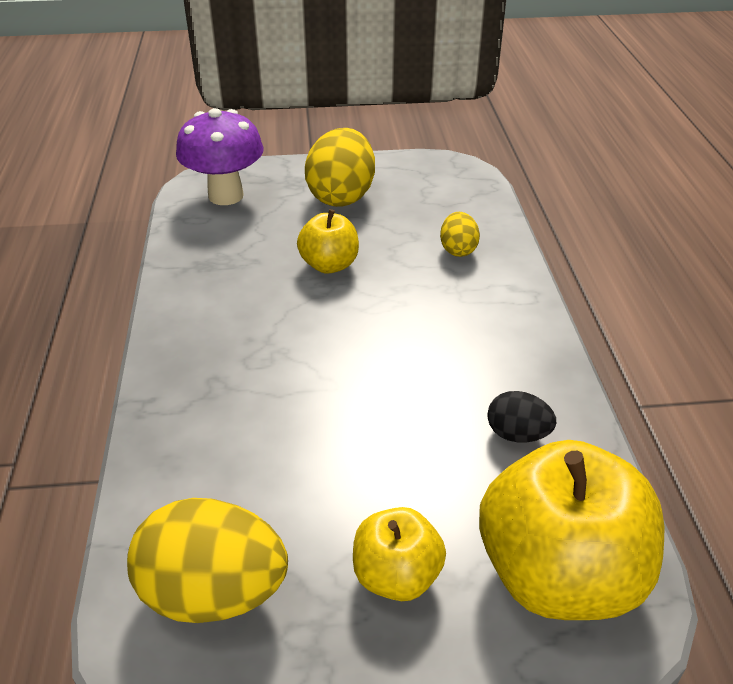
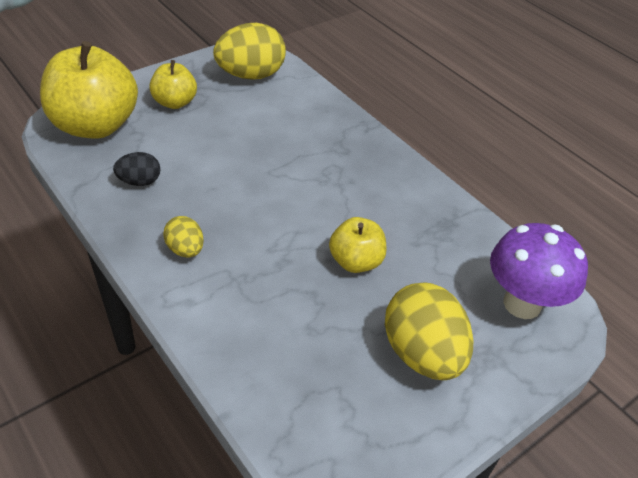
camera: 145 degrees right, 5 degrees up
(458, 250) = (260, 327): yellow egg -> yellow egg (185, 250)

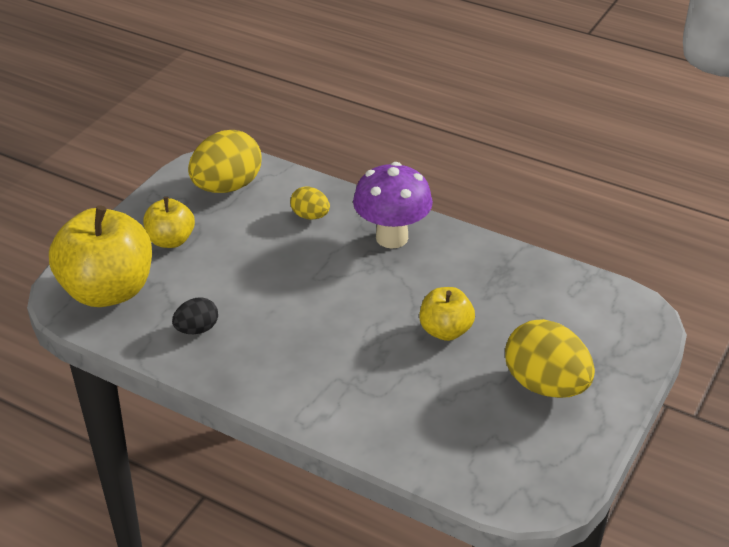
camera: 20 degrees left, 5 degrees down
(185, 250) = (287, 374): yellow egg -> yellow egg (310, 216)
(522, 304) = (602, 316): purple mushroom -> purple mushroom (392, 238)

